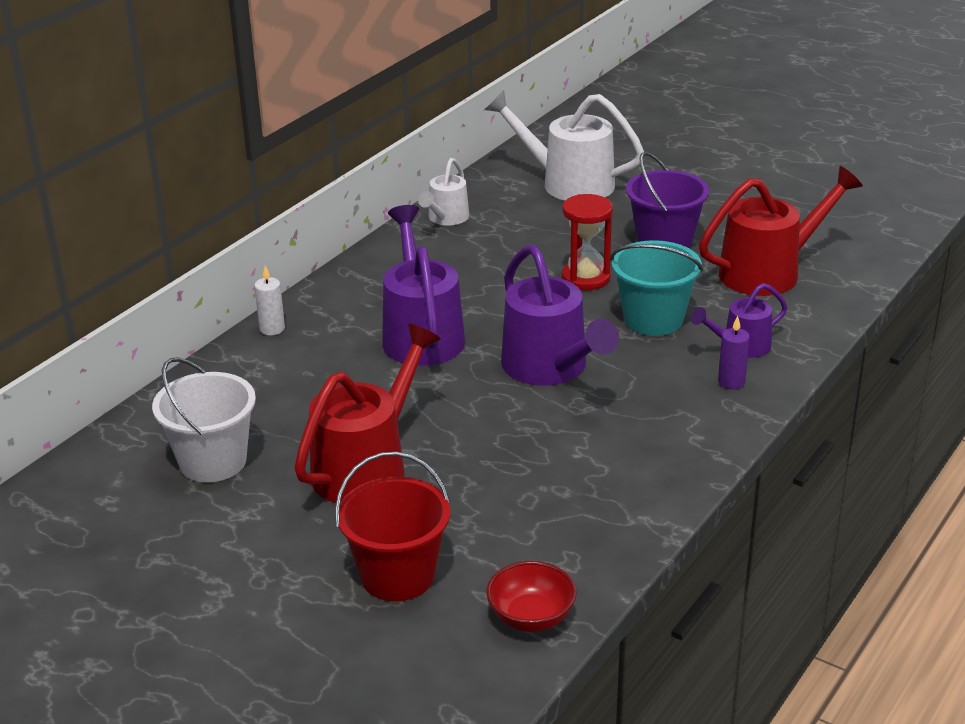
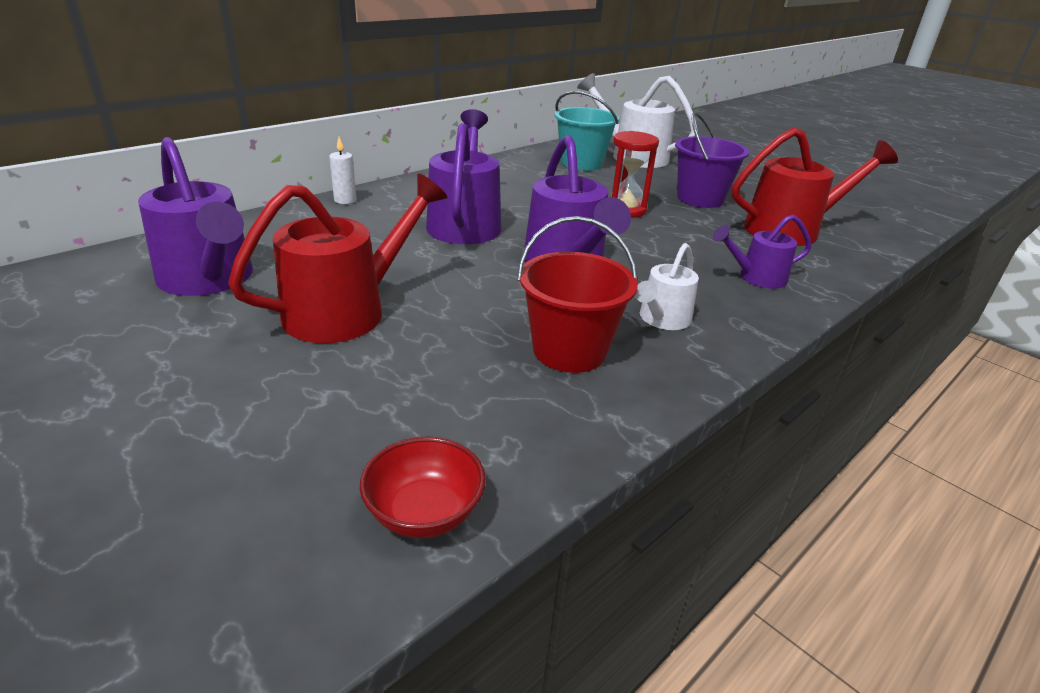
camera: 10 degrees right, 0 degrees up
(213, 461) = (210, 280): white bucket -> purple watering can
(397, 576) = (299, 423): red bucket -> red bucket (569, 351)
(446, 219) = (527, 161): white watering can -> white watering can (661, 320)
(653, 319) = (676, 245): turquoise bucket -> turquoise bucket (581, 163)
(731, 382) = (742, 304): purple candle -> none

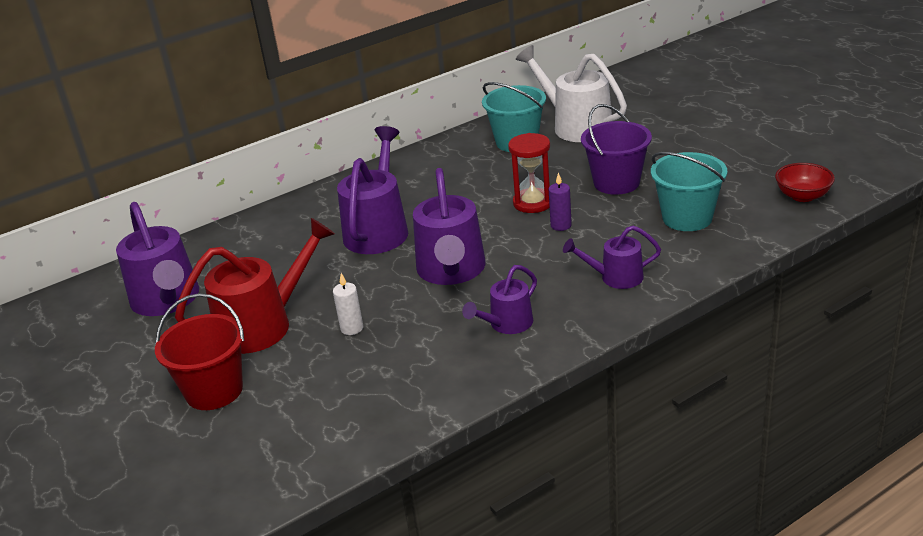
camera: 15 degrees right, 0 degrees up
(345, 200) = (281, 210): white candle -> white candle (352, 328)
(424, 513) = (285, 470): red bowl -> red bowl (802, 196)
(569, 351) = (420, 355): red bucket -> red bucket (214, 391)
(661, 320) = (506, 324): white watering can -> purple watering can
(666, 229) = (561, 225): none -> purple candle
(791, 230) = (687, 218): red watering can -> turquoise bucket

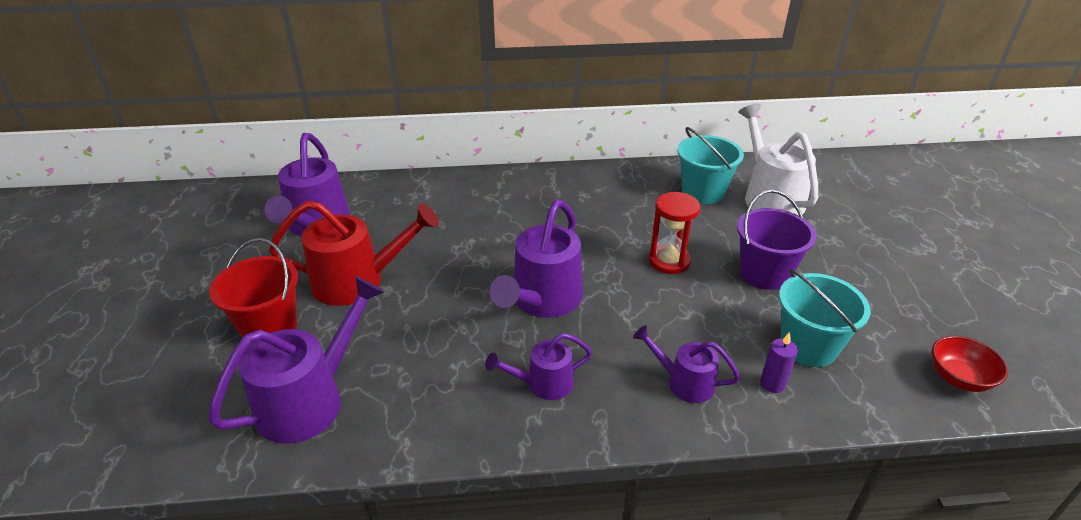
camera: 25 degrees right, 5 degrees up
(352, 328) = (416, 319): white candle -> none
(378, 229) = (519, 229): purple watering can -> purple watering can (311, 399)
(561, 225) = (676, 297): purple candle -> purple candle (772, 384)

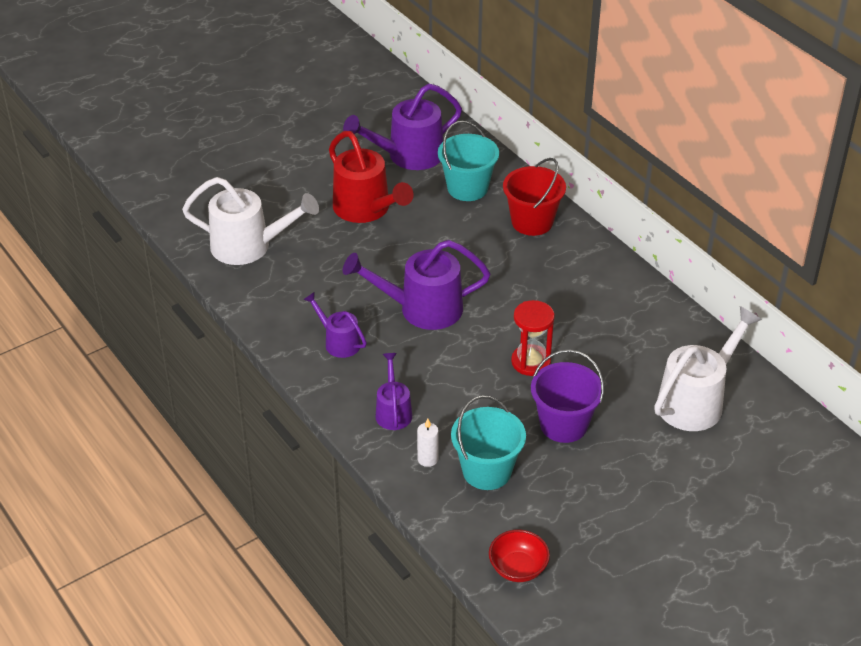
camera: 60 degrees right, 5 degrees up
(269, 327) = (292, 195): red bucket -> red bucket (532, 222)
(311, 399) = (250, 246): purple watering can -> white watering can
(703, 192) = (660, 353): turquoise bucket -> turquoise bucket (467, 188)
(772, 384) = (427, 459): purple candle -> white candle

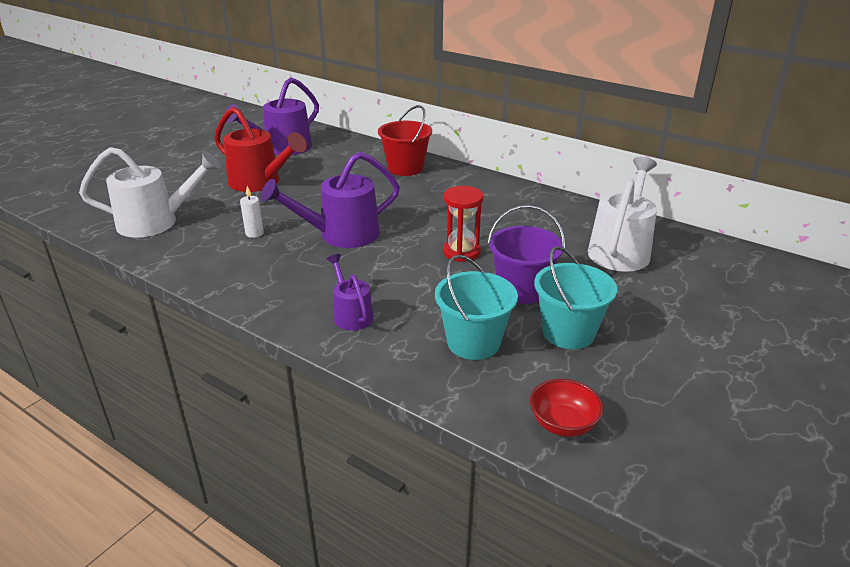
camera: 20 degrees left, 10 degrees down
(338, 342) = (270, 272): purple watering can -> none
(427, 459) = (407, 346): white candle -> white candle (254, 233)
(467, 188) = (341, 158): turquoise bucket -> turquoise bucket (568, 332)

